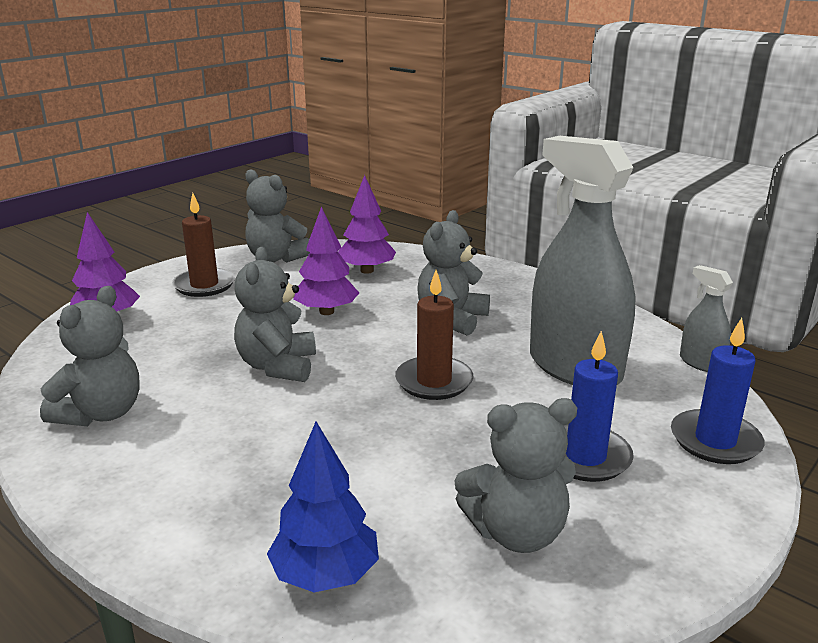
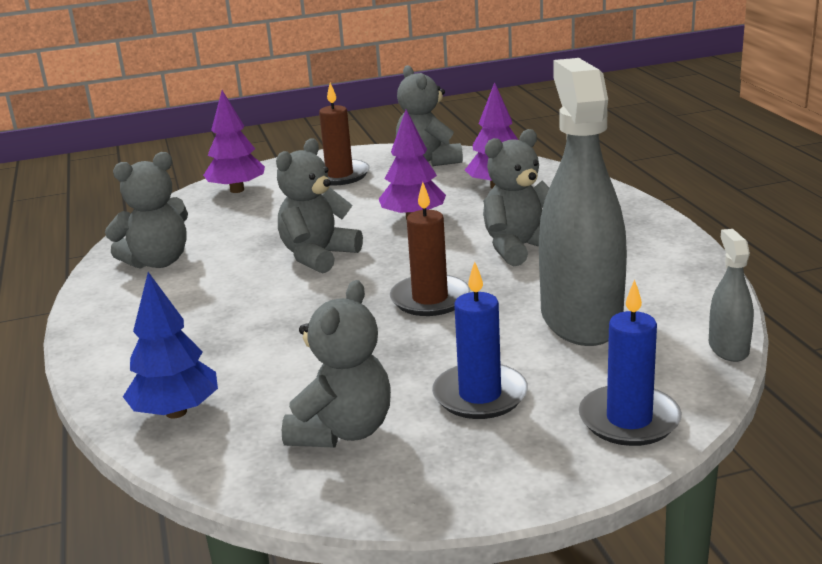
camera: 35 degrees right, 0 degrees up
(516, 532) = (343, 431): grey teddy bear -> grey teddy bear turned 90 degrees counterclockwise

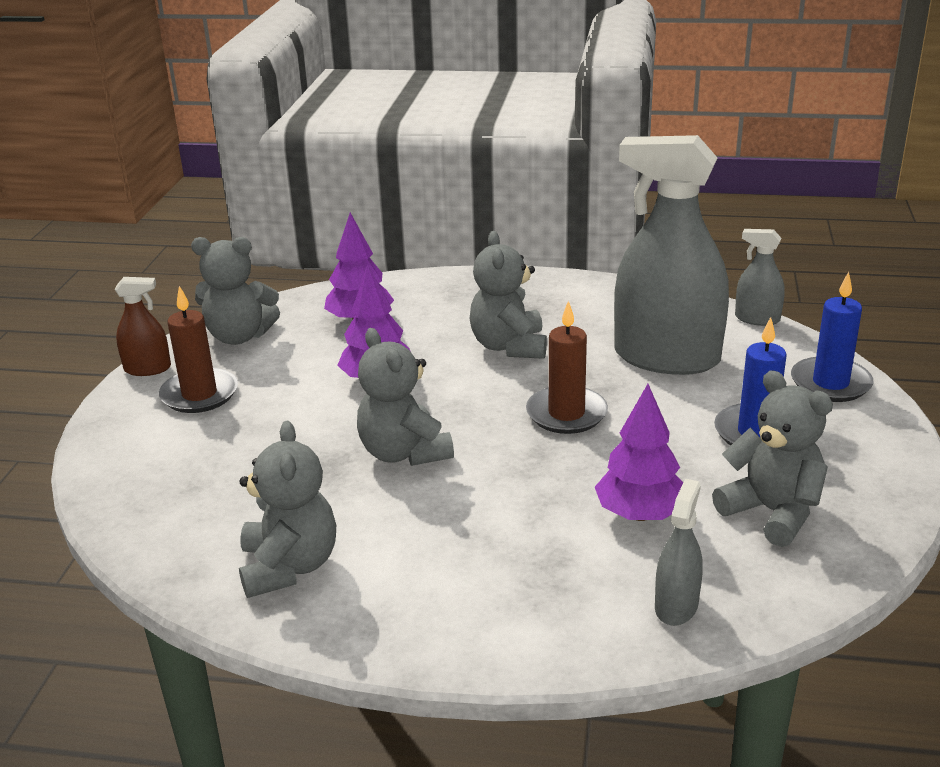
camera: 65 degrees left, 5 degrees up
(176, 412) = (676, 606): blue tree -> grey spray bottle
(237, 190) = (140, 470): purple tree -> purple tree (640, 514)
(358, 152) = (147, 369): none -> brown spray bottle

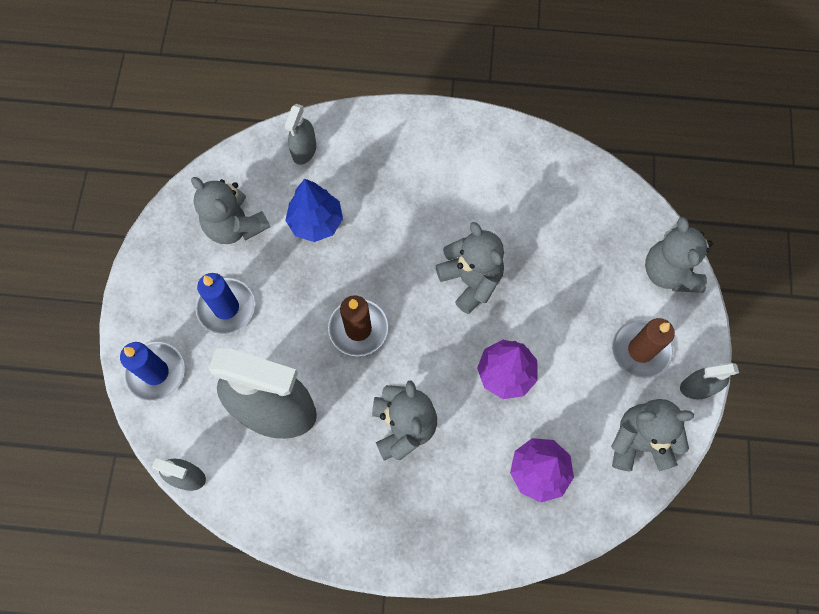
camera: 175 degrees right, 40 degrees up
(147, 369) = (698, 387): brown spray bottle -> grey spray bottle
(289, 566) = (521, 173): grey teddy bear -> grey teddy bear (669, 272)
(640, 514) = (316, 222): purple tree -> blue tree

